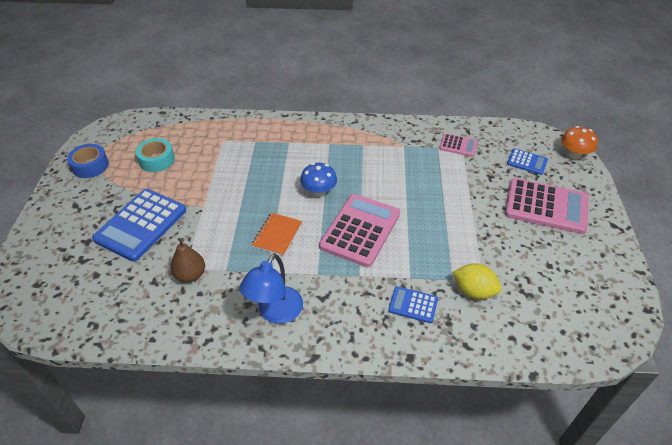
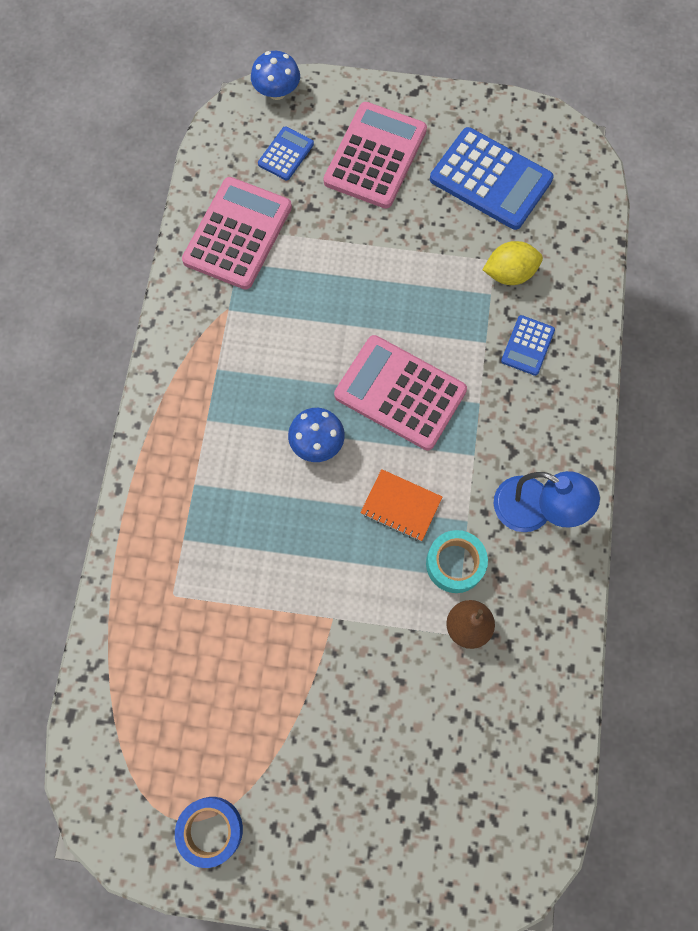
camera: 85 degrees left, 25 degrees up
(141, 225) = (364, 713): blue calculator -> blue calculator (490, 179)
(157, 160) = (210, 708): turquoise tape -> turquoise tape (455, 564)
(458, 145) = (237, 234): pink calculator -> pink calculator, size x2.00
(474, 291) = (509, 273): yellow lemon -> yellow lemon turned 45 degrees clockwise
(574, 154) = (277, 92): orange mushroom -> blue mushroom

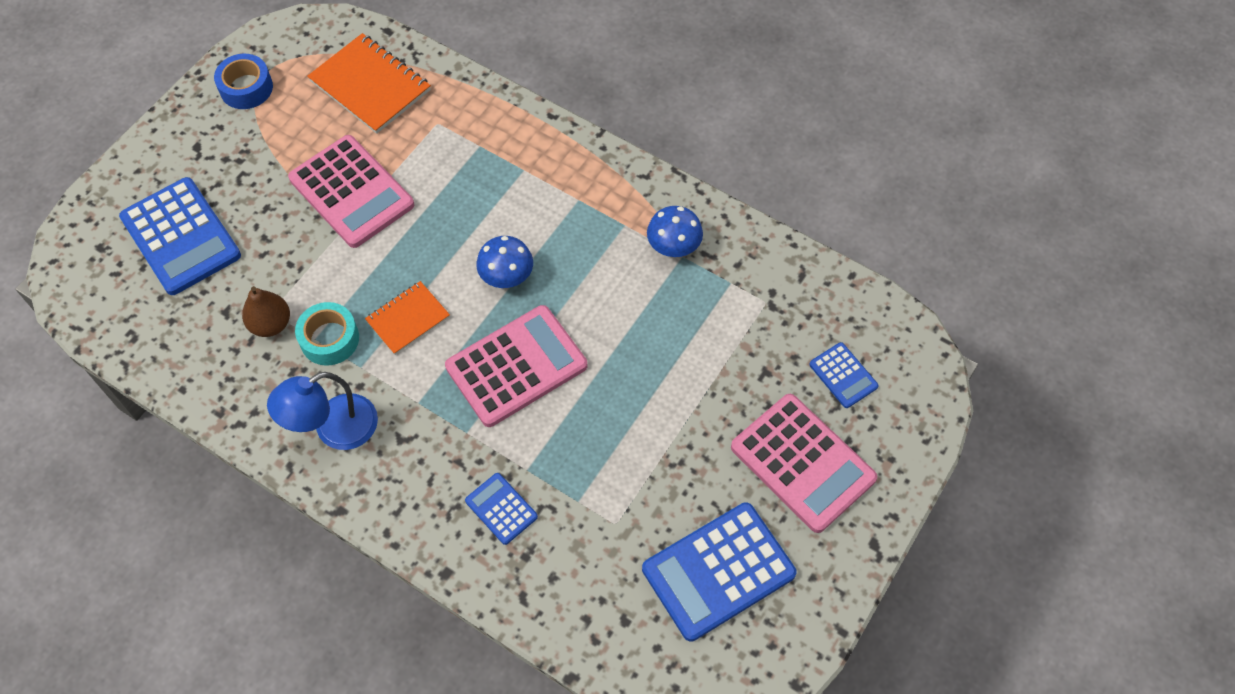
camera: 115 degrees right, 10 degrees down
(153, 691) = (370, 86): none -> orange notebook
(237, 234) = (764, 295): pink calculator -> pink calculator (352, 192)
(277, 92) = (930, 399): blue mushroom -> blue mushroom (673, 246)
(421, 778) = (181, 237): none -> blue calculator
(509, 273) = (592, 532): yellow lemon -> none

